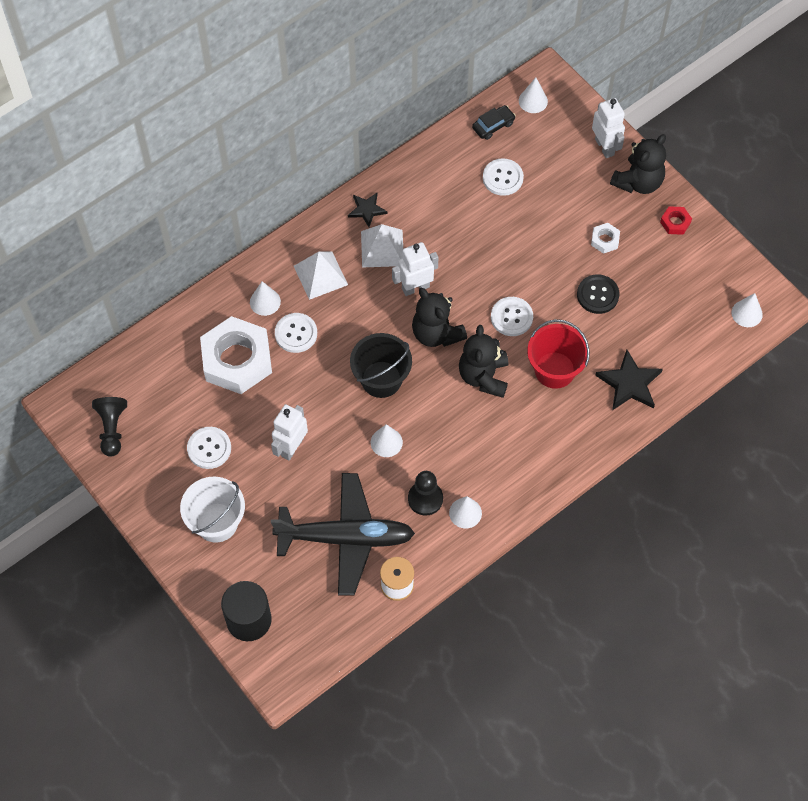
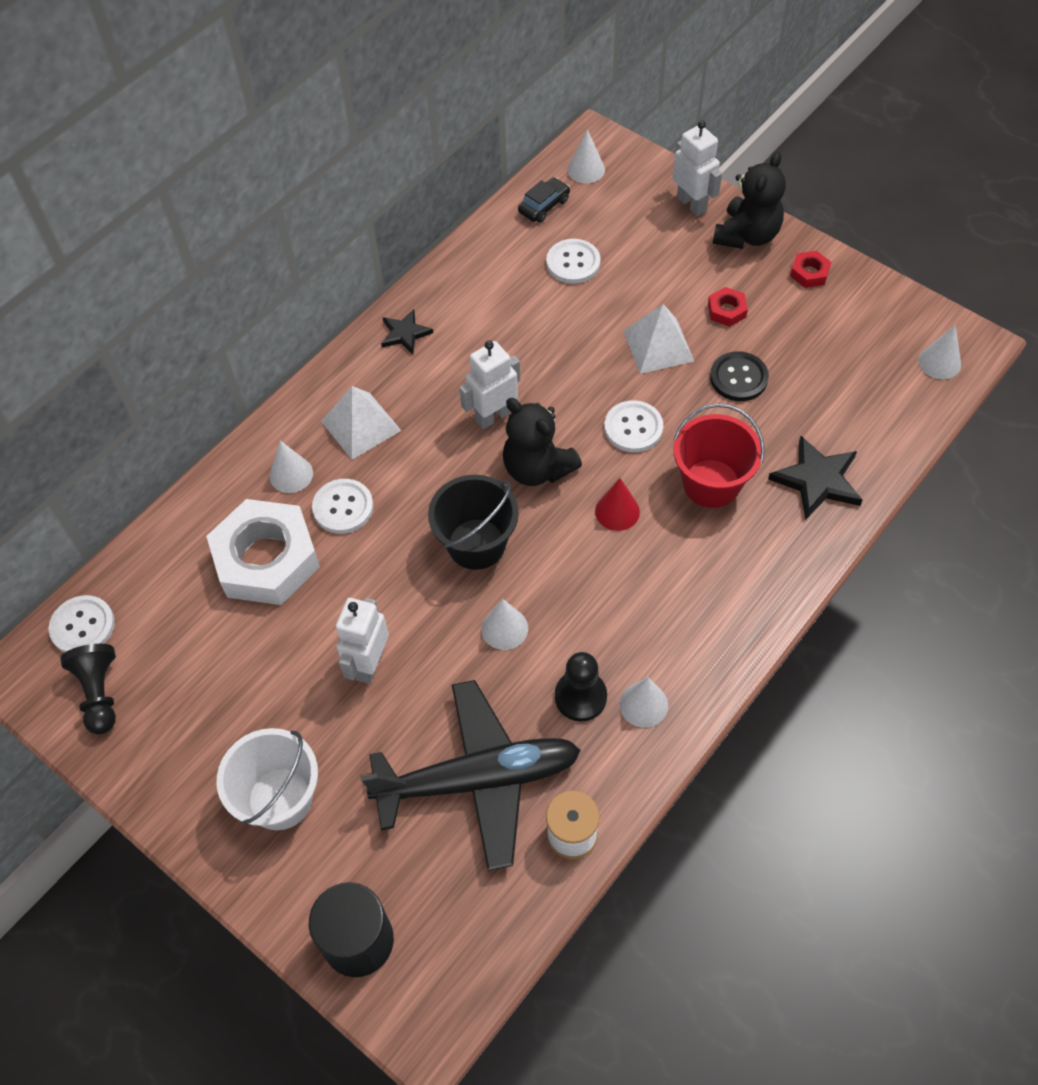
camera: 10 degrees left, 5 degrees down
(209, 448) = (249, 691): white button -> white button (82, 626)
(382, 248) = (436, 376): white pyramid -> white pyramid (658, 345)
(483, 376) = (617, 511): black teddy bear -> red cone
(605, 240) = (726, 310): white nut -> red nut

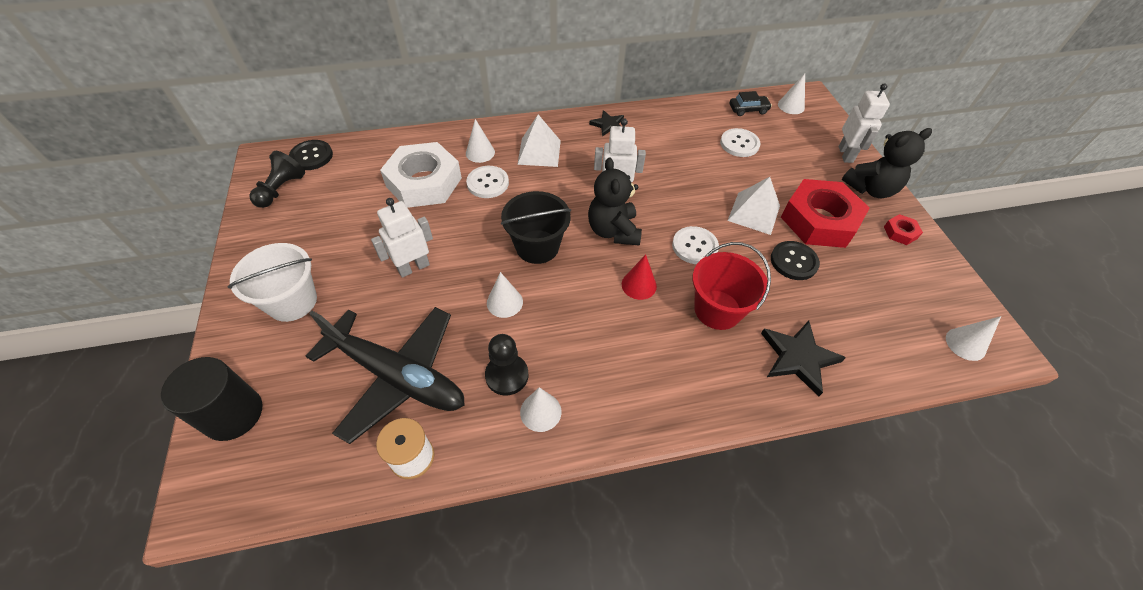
camera: 35 degrees right, 5 degrees down
(82, 626) = (311, 156): white button -> black button
(726, 310) = (819, 220): red nut -> red nut, size x2.40

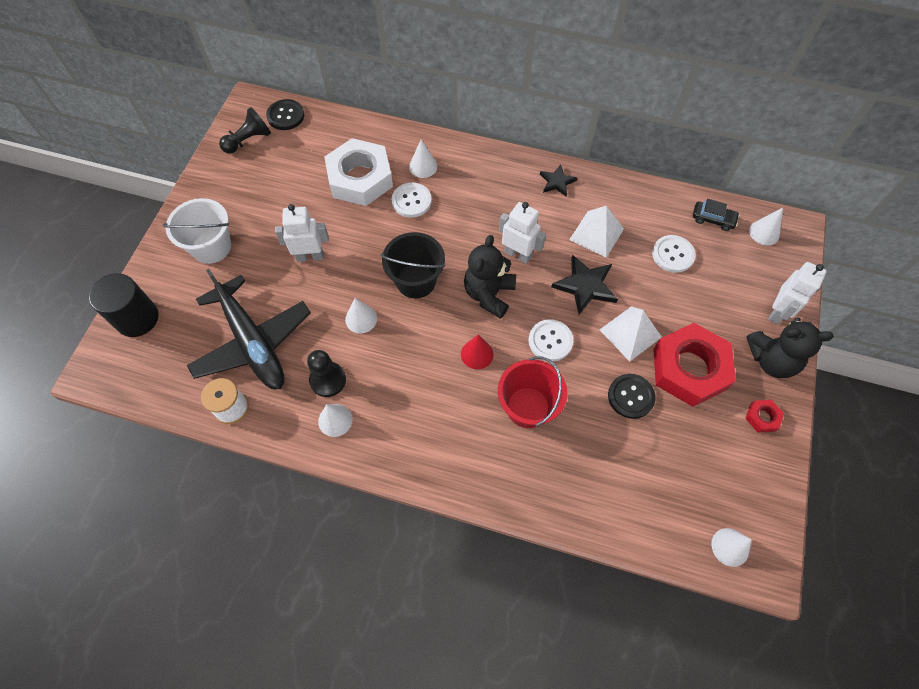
camera: 30 degrees right, 10 degrees up
(539, 152) = (474, 186): white pyramid -> white pyramid (596, 234)
(798, 358) = (565, 481): black star -> black star (585, 286)

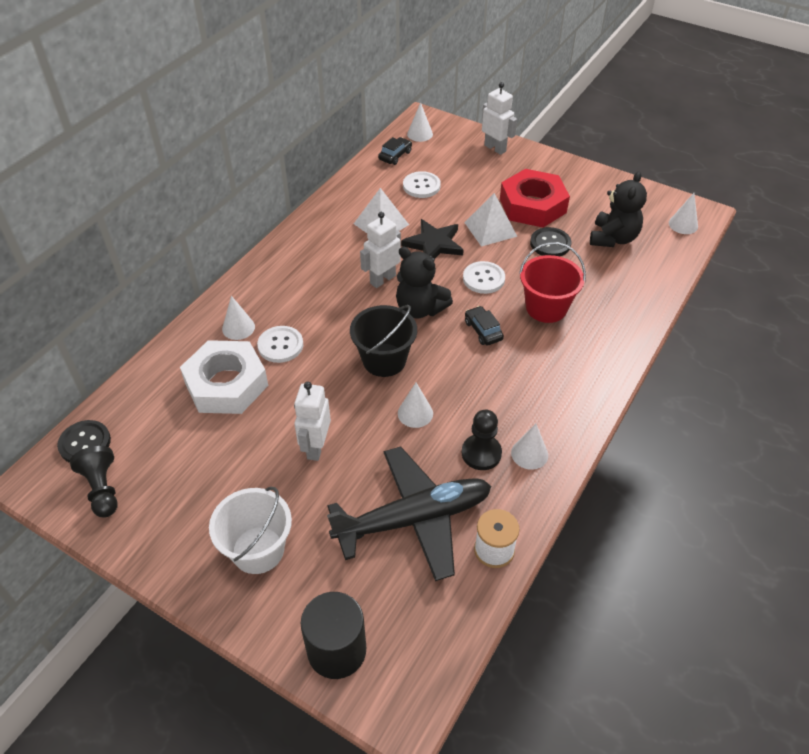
camera: 75 degrees left, 15 degrees down
(477, 354) = (483, 330): red cone -> black car
(557, 182) = (310, 235): black star -> none
(762, 417) = (583, 181): red nut -> none
(771, 360) = (536, 163): black teddy bear -> black teddy bear (613, 238)

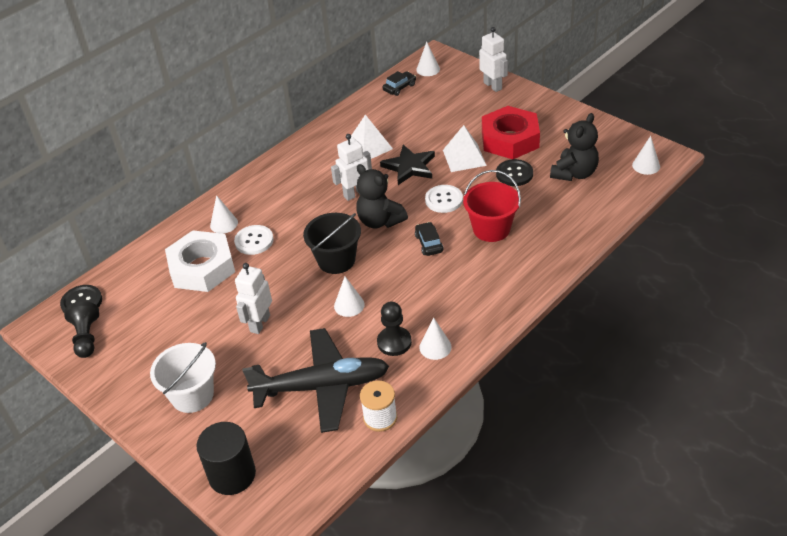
camera: 15 degrees right, 5 degrees down
(421, 186) = (414, 116): white button -> none

